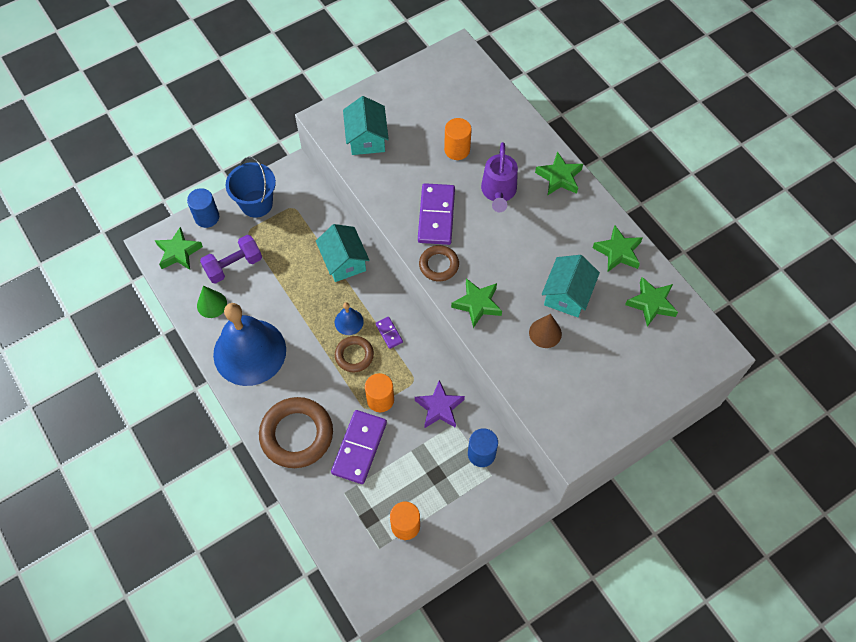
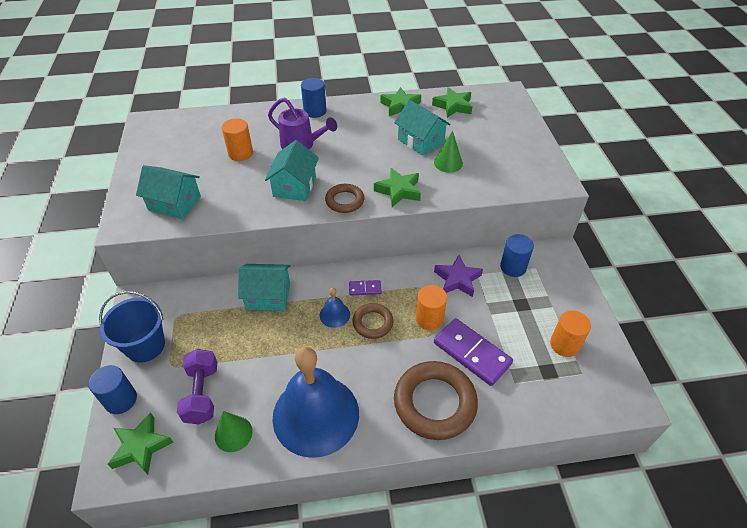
camera: 65 degrees left, 15 degrees down
(436, 216) = (294, 186): purple domino -> turquoise house
(545, 333) = (448, 163): brown cone -> green cone
(559, 177) = (315, 111): green star -> blue cylinder

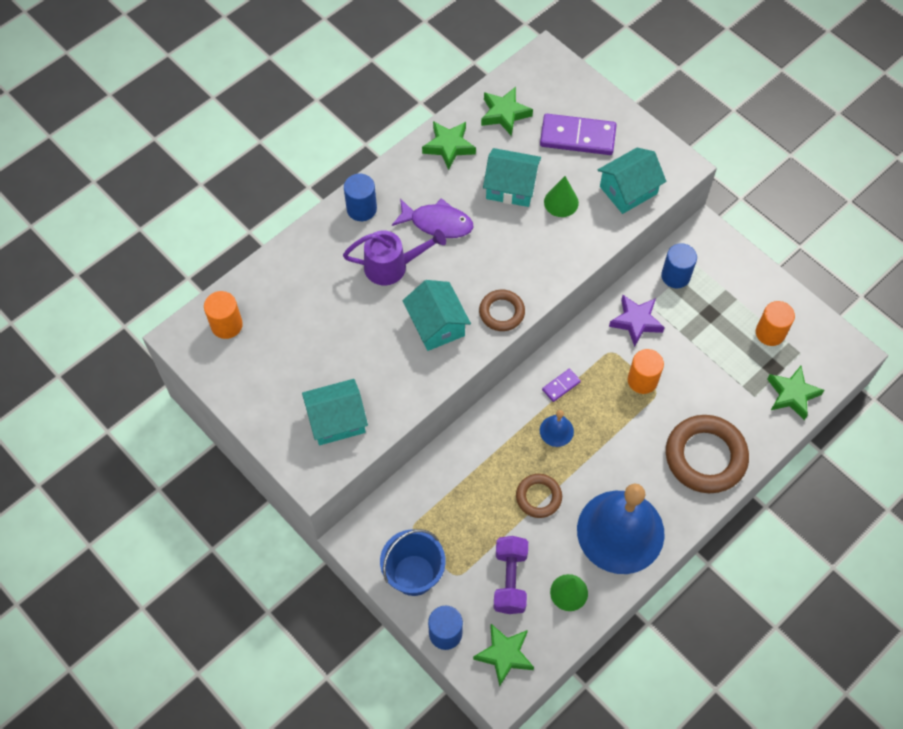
camera: 35 degrees left, 15 degrees up
(202, 394) = (510, 580): purple dumbbell -> purple dumbbell turned 45 degrees clockwise
(240, 153) = (339, 317): orange cylinder -> orange cylinder (226, 325)
(268, 296) = (478, 452): turquoise house -> turquoise house (628, 190)
(353, 137) = (437, 223): none -> purple fish
(372, 323) = (597, 417): brown ring -> brown ring (538, 497)
(398, 191) = (542, 268): green star -> green star (792, 394)
(471, 353) = (702, 391): purple domino -> purple domino (577, 137)

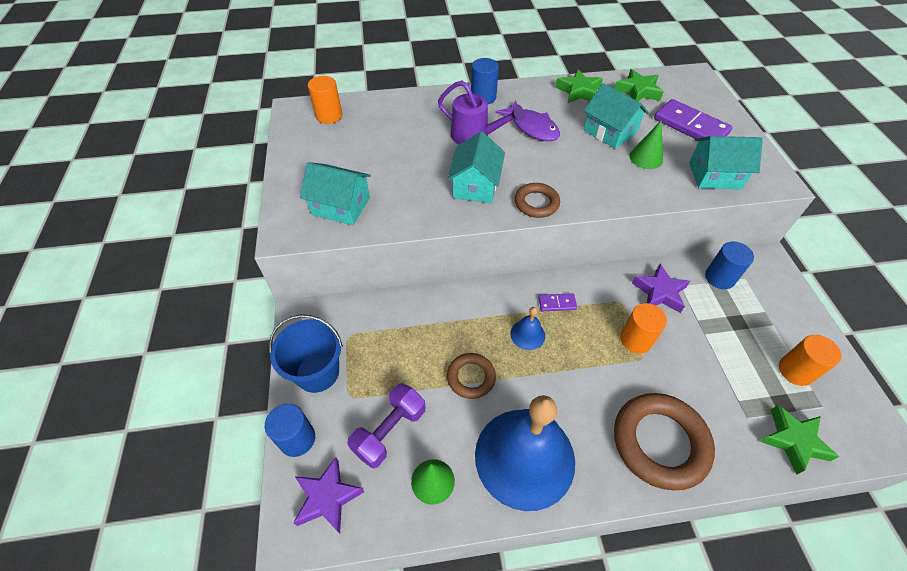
camera: 35 degrees right, 10 degrees down
(504, 655) = (327, 498): green star -> purple star

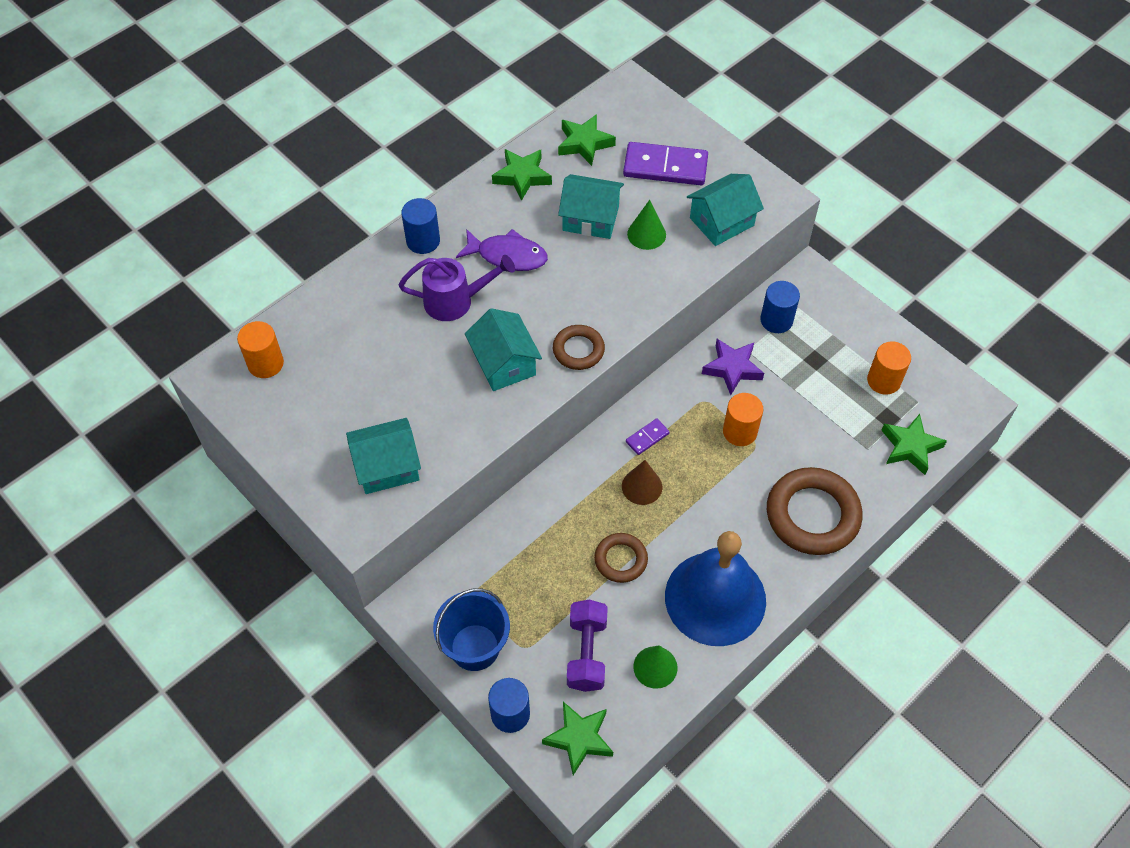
camera: 35 degrees left, 5 degrees up
(327, 498) = (579, 739): purple star -> green star
(527, 334) = (642, 486): blue bell -> brown cone

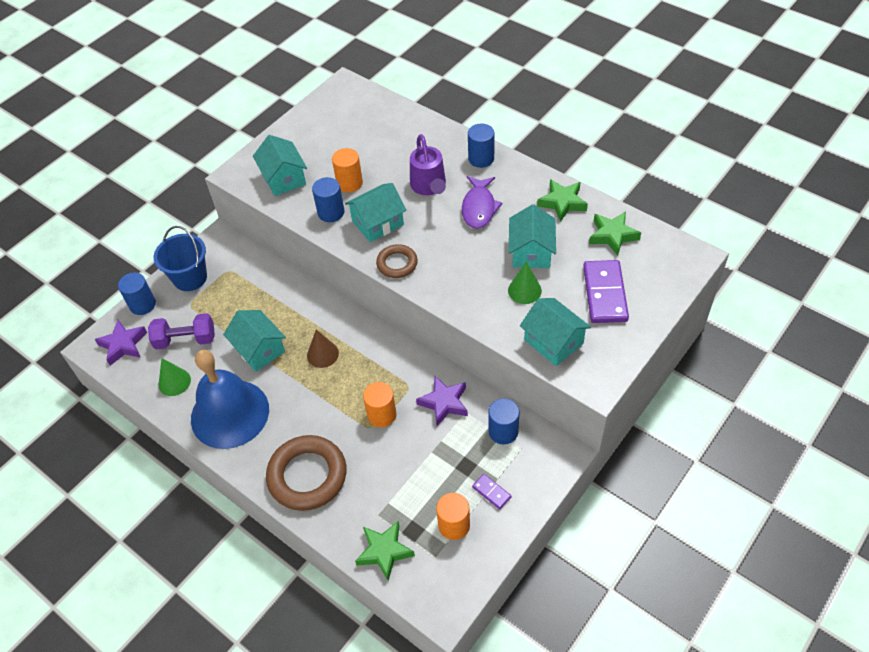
camera: 85 degrees right, 5 degrees down
(265, 363) = (358, 105): orange cylinder -> orange cylinder (349, 183)
(471, 414) = (331, 212): none -> blue cylinder
(579, 739) = (123, 345): green star -> purple star
(620, 560) = (259, 349): brown ring -> turquoise house
(647, 437) = (367, 352): purple domino -> purple domino (491, 492)

